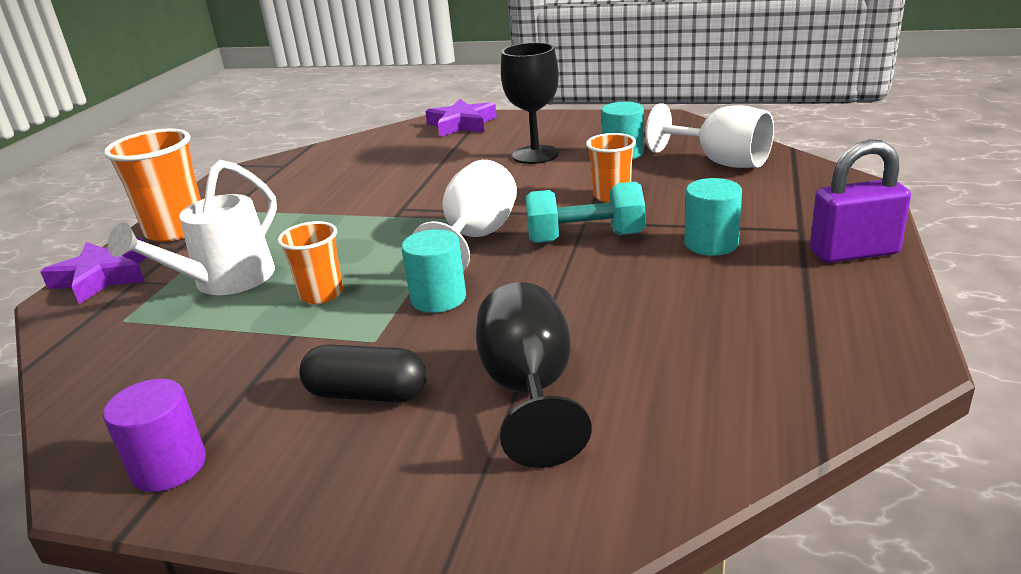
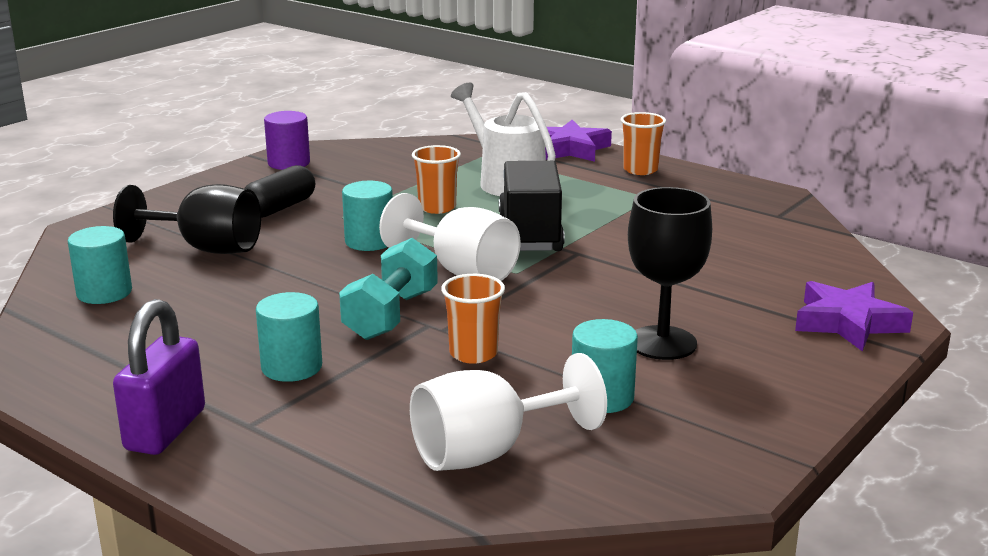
camera: 110 degrees right, 5 degrees down
(176, 230) = (640, 170): orange cup -> orange cup, size x0.61
(371, 234) = (530, 234): none -> black truck
(705, 403) = (104, 293): none -> turquoise cylinder

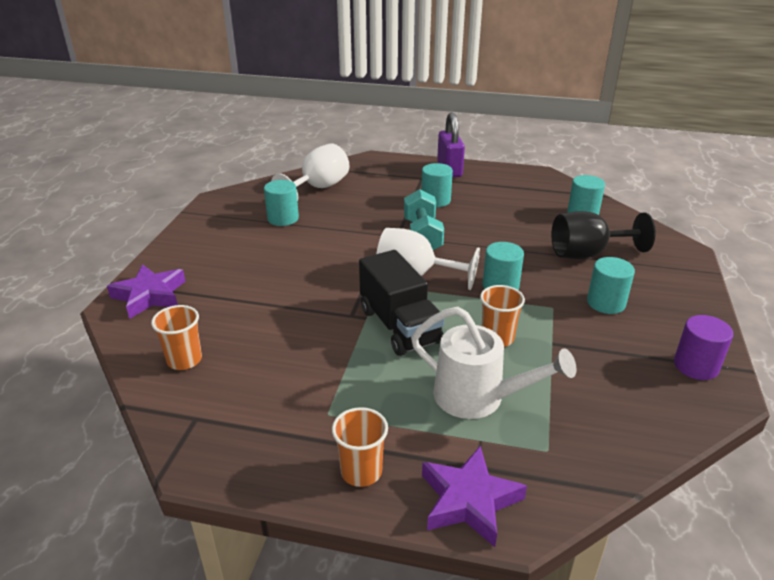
camera: 155 degrees right, 10 degrees up
(280, 208) = (606, 303): black capsule -> turquoise cylinder
(473, 353) = (359, 225): orange cup -> orange cup (184, 360)
(662, 343) = (263, 254): black goblet -> none

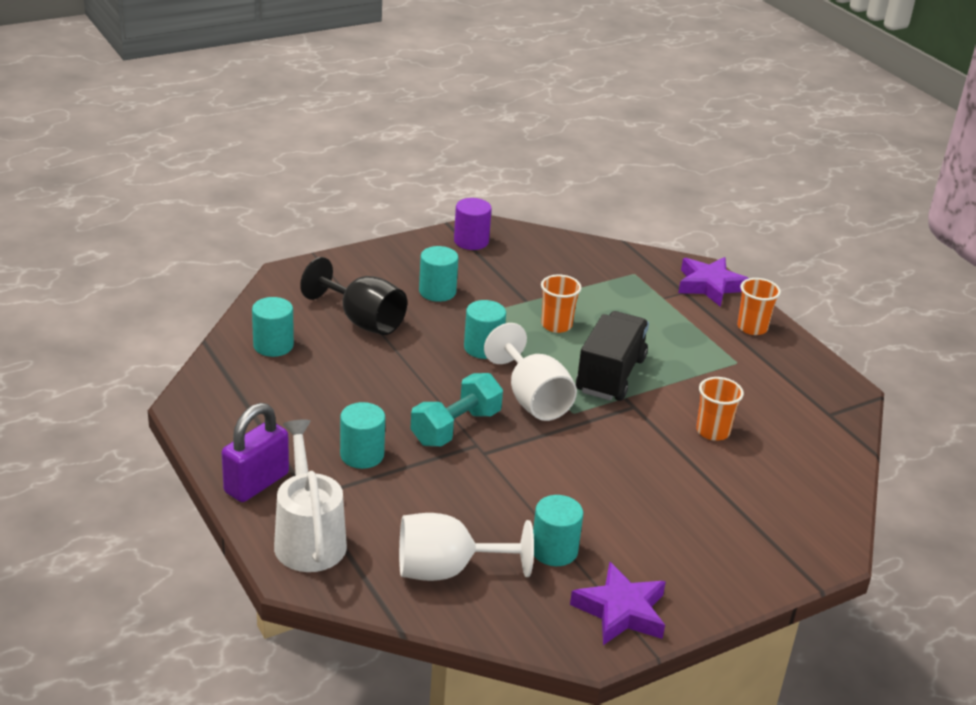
camera: 135 degrees left, 0 degrees up
(149, 296) = (791, 542): purple star -> purple star (621, 611)
(184, 360) = (806, 458): orange cup -> orange cup (713, 431)
(479, 398) = (630, 310): white watering can -> white watering can (308, 537)

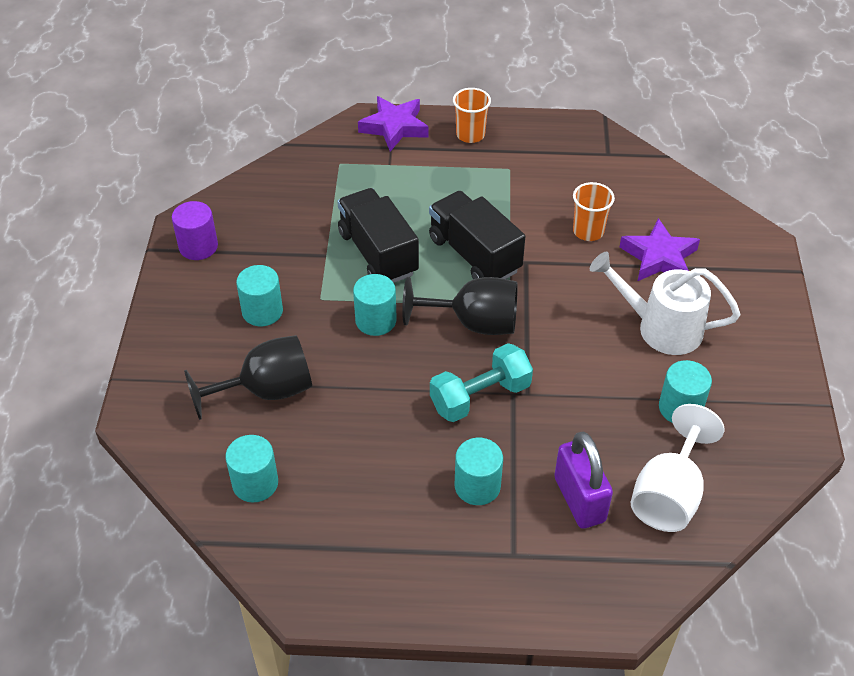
camera: 55 degrees left, 15 degrees up
(256, 483) = (470, 591): purple padlock -> purple padlock (579, 499)
(308, 537) = (572, 581): white watering can -> white watering can (659, 327)
(456, 428) = (480, 397): turquoise dumbbell -> turquoise dumbbell turned 75 degrees clockwise
(532, 399) = (474, 323): white goblet -> black goblet
(556, 325) = (378, 253): orange cup -> black truck
(621, 611) = (771, 401): purple star -> purple star (659, 257)

